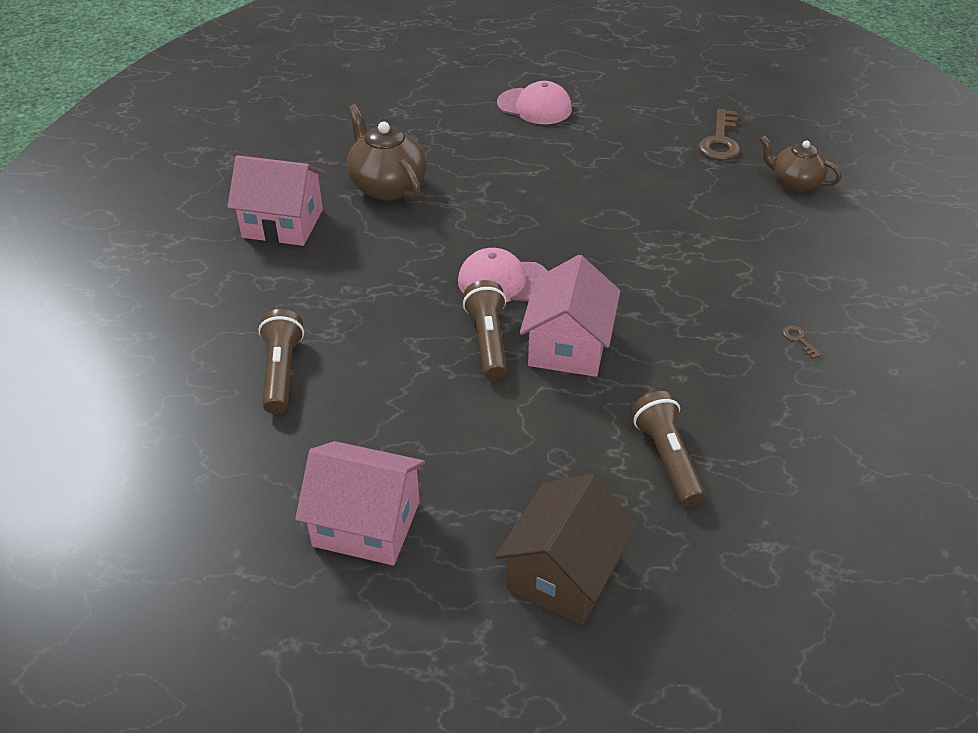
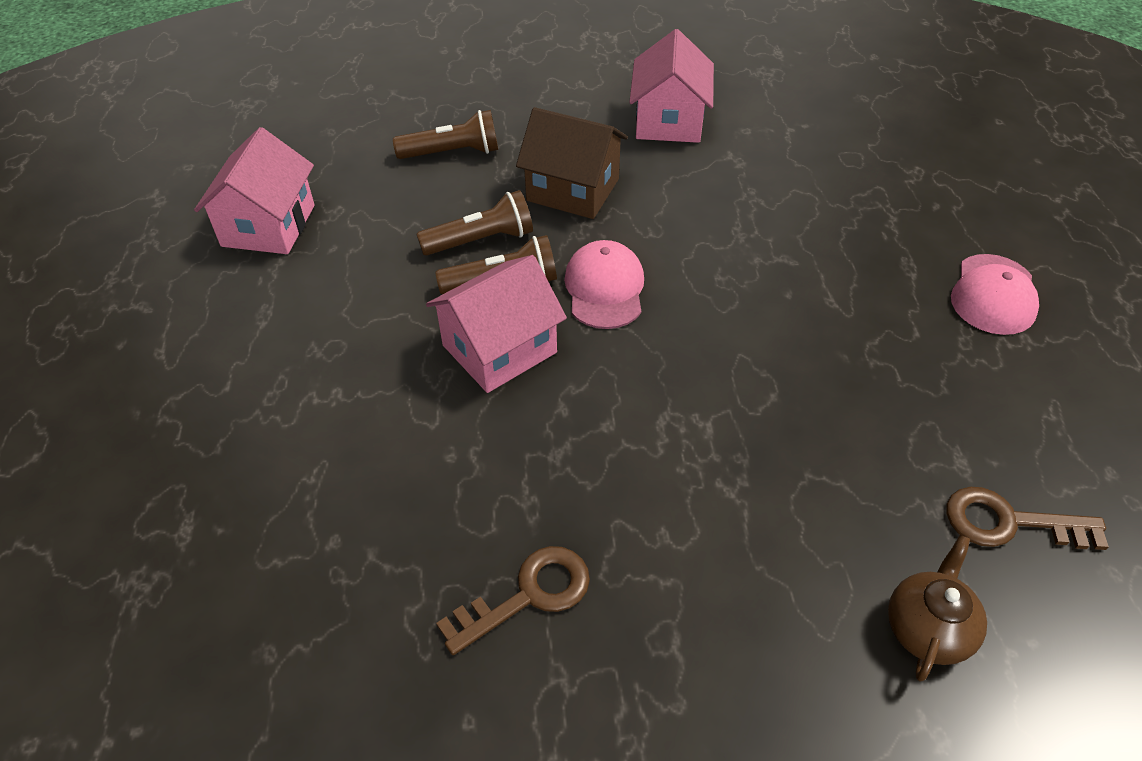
camera: 85 degrees right, 5 degrees up
(387, 186) = (757, 182): brown teapot -> none
(564, 573) = (187, 357): brown house -> brown house (573, 190)
(568, 346) = (499, 349): pink house -> pink house turned 45 degrees counterclockwise
(667, 458) = (321, 439): brown flashlight -> brown flashlight (481, 240)
(799, 340) = (528, 596): brown key -> brown key, size x2.28

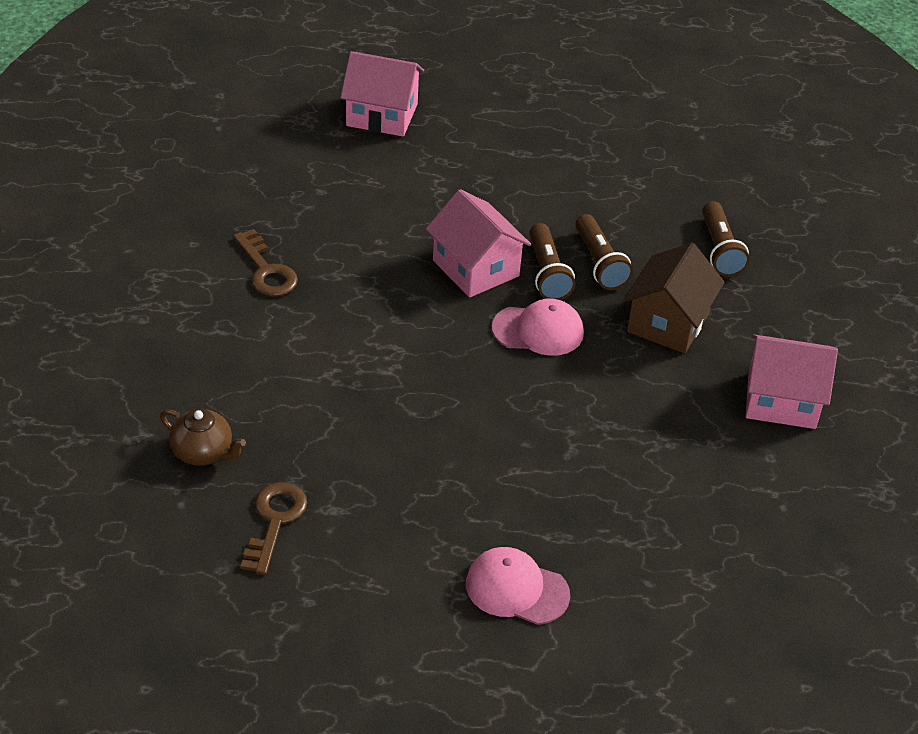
camera: 90 degrees right, 5 degrees down
(268, 225) = (619, 150): pink house -> pink house (382, 115)

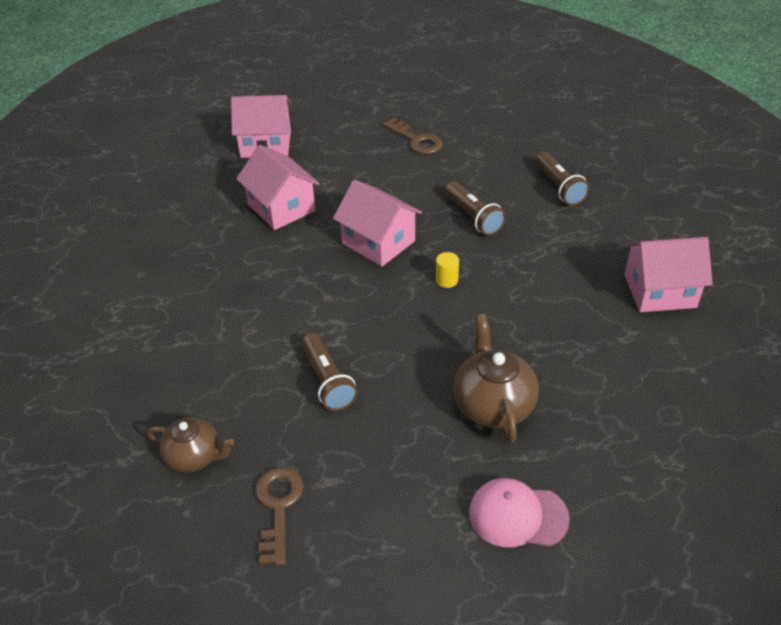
camera: 10 degrees left, 0 degrees up
(266, 270) = (208, 282): brown key -> brown key (416, 140)
(376, 200) = (281, 208): none -> pink house
(536, 476) = (493, 405): none -> brown teapot
(538, 330) = (446, 280): pink cap -> yellow cylinder
(547, 273) = (436, 234): brown flashlight -> brown flashlight (327, 381)
(668, 322) = (545, 250): brown house -> none

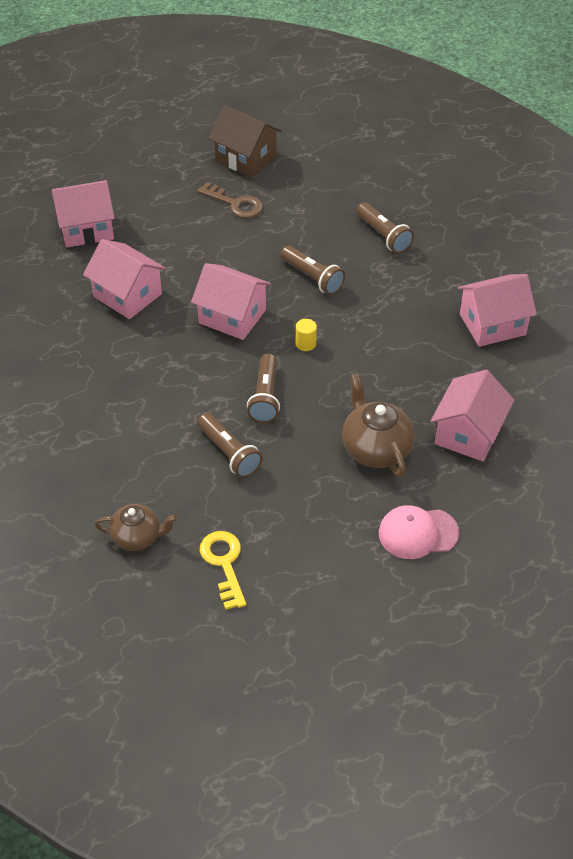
camera: 15 degrees left, 5 degrees up
(278, 507) = (224, 564): brown key -> yellow key
(386, 328) = (265, 397): none -> brown flashlight
(439, 102) = (246, 158): none -> brown house
(606, 406) = (468, 433): none -> pink house

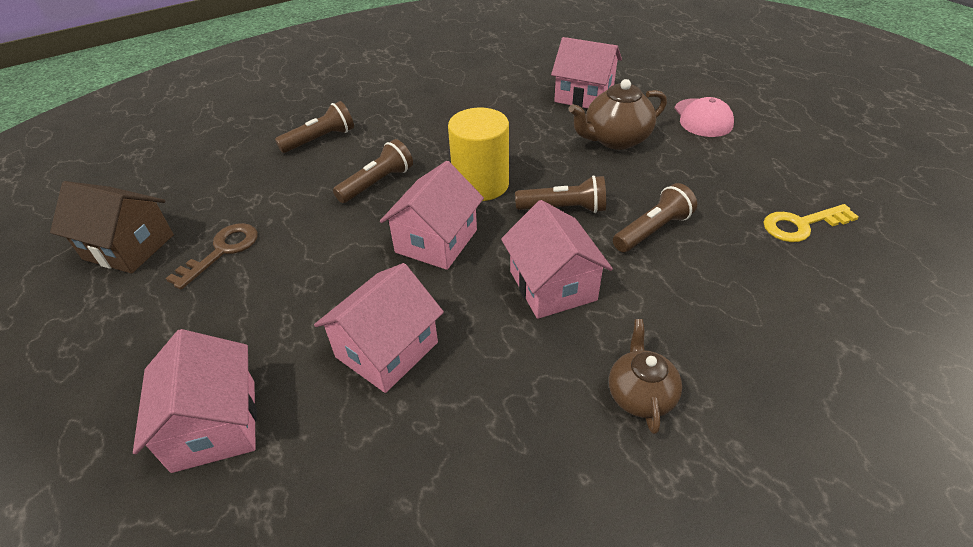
camera: 90 degrees left, 5 degrees down
(137, 537) = (806, 296): brown teapot -> brown teapot (640, 395)
(246, 158) = (129, 247): brown house -> brown house turned 75 degrees clockwise
(305, 344) = (481, 184): yellow cylinder -> yellow cylinder, size x2.46
(492, 324) = (453, 84): pink house -> pink house (552, 285)

